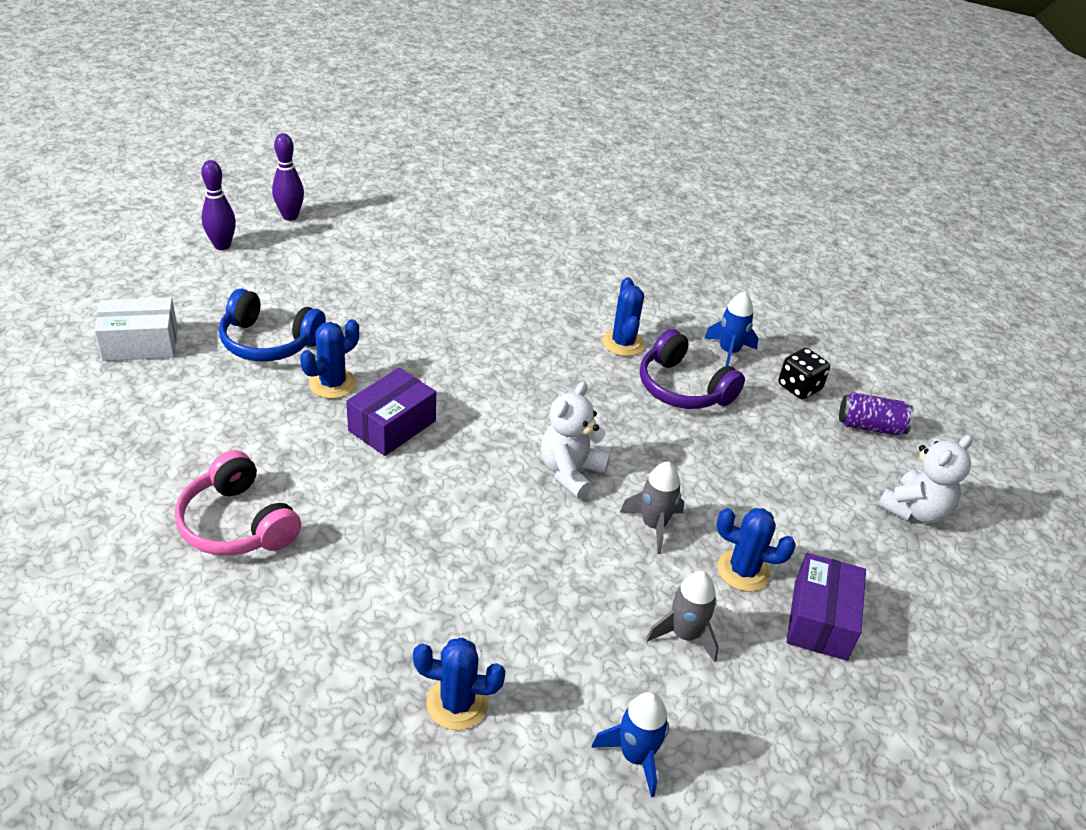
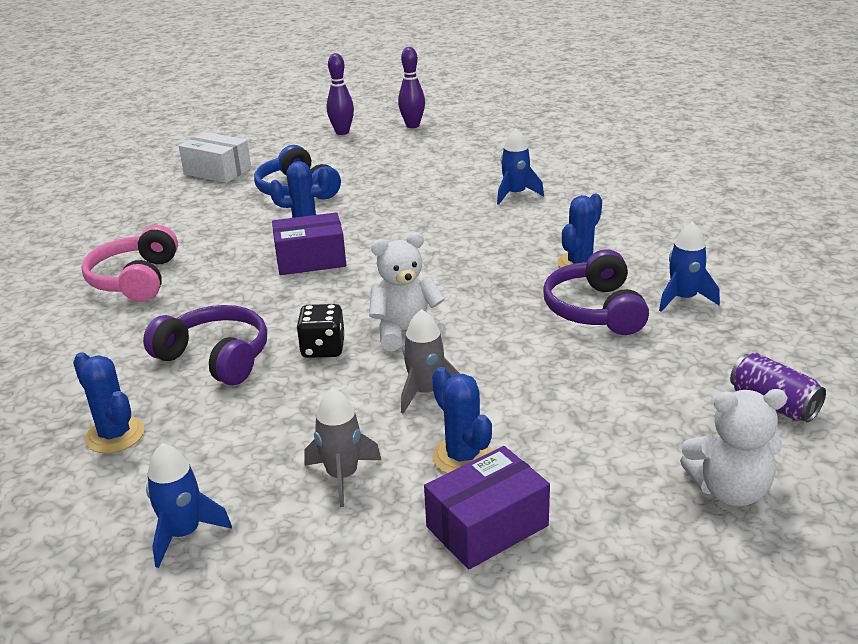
camera: 45 degrees right, 10 degrees down
(442, 576) = (215, 358): none -> purple headphones
(489, 280) = (515, 194): none -> blue rocket
(799, 387) = (727, 347): black dice -> black dice (323, 349)

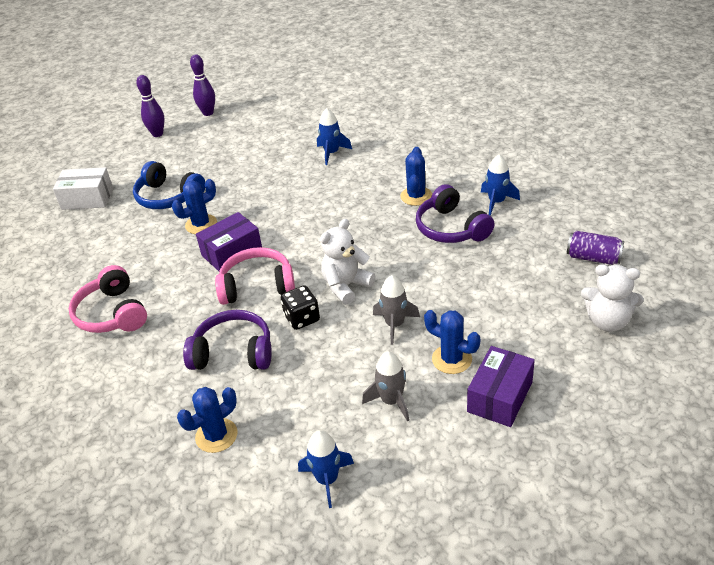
camera: 25 degrees left, 10 degrees up
(115, 435) = (216, 435): blue cactus -> blue cactus turned 60 degrees counterclockwise
(306, 300) = (257, 286): none -> pink headphones
(729, 490) = (607, 321): white teddy bear -> white teddy bear turned 45 degrees clockwise

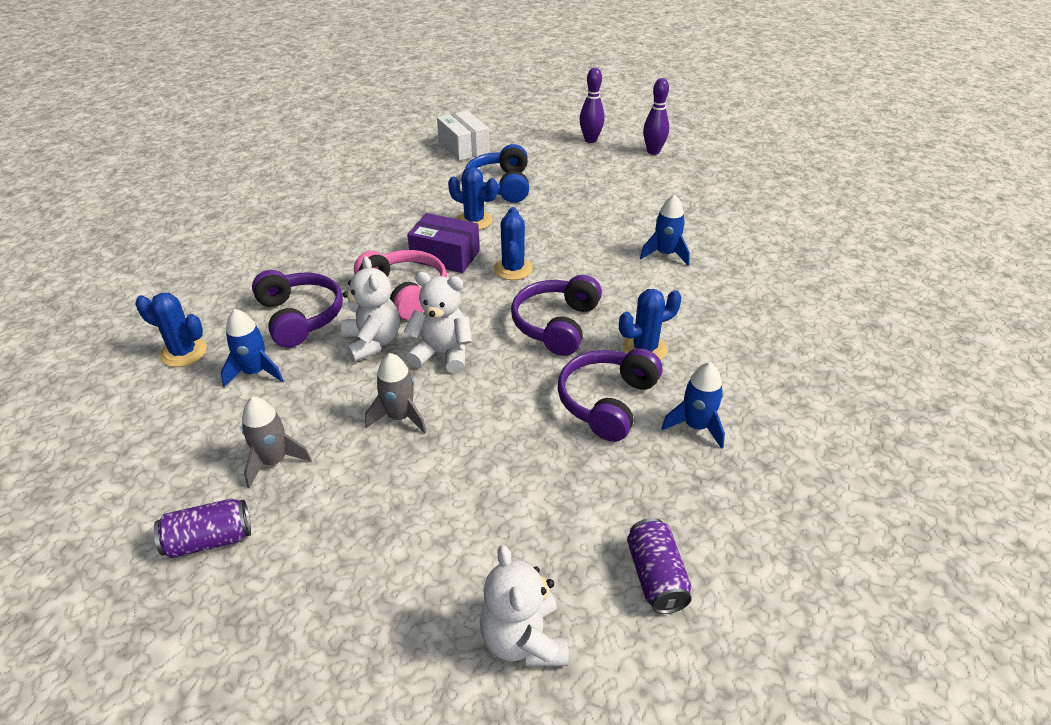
camera: 55 degrees right, 0 degrees up
(112, 313) = (318, 226): pink headphones -> none
(302, 318) = (372, 342): black dice -> white teddy bear
(327, 480) = (143, 454): blue rocket -> blue rocket (255, 372)
(361, 224) = (556, 325): none -> purple headphones
(447, 451) = (209, 540): none -> purple can
(451, 359) = (364, 489): blue cactus -> blue cactus (513, 269)
(500, 397) = (317, 561): purple box -> none

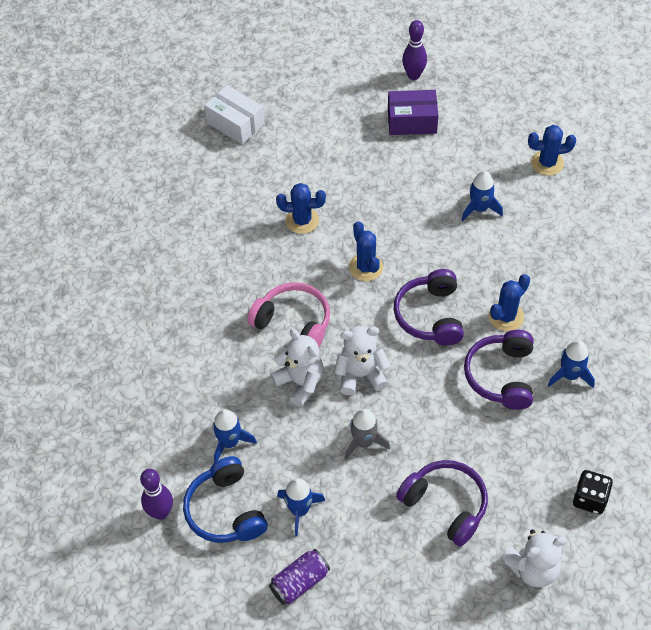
camera: 20 degrees left, 15 degrees up
(183, 352) = (159, 445): blue cactus -> blue cactus (547, 163)
(274, 461) = (299, 510): grey rocket -> blue rocket
(300, 317) = (225, 378): purple headphones -> purple headphones (445, 505)
(445, 256) = (302, 271): purple box -> purple box (412, 121)
(501, 186) = (300, 167): blue headphones -> blue headphones (225, 510)
(524, 640) = (532, 568): white teddy bear -> white teddy bear turned 75 degrees counterclockwise
(590, 140) = (349, 75): purple bowling pin -> purple bowling pin (160, 512)
(655, 577) = (590, 499): purple can -> black dice

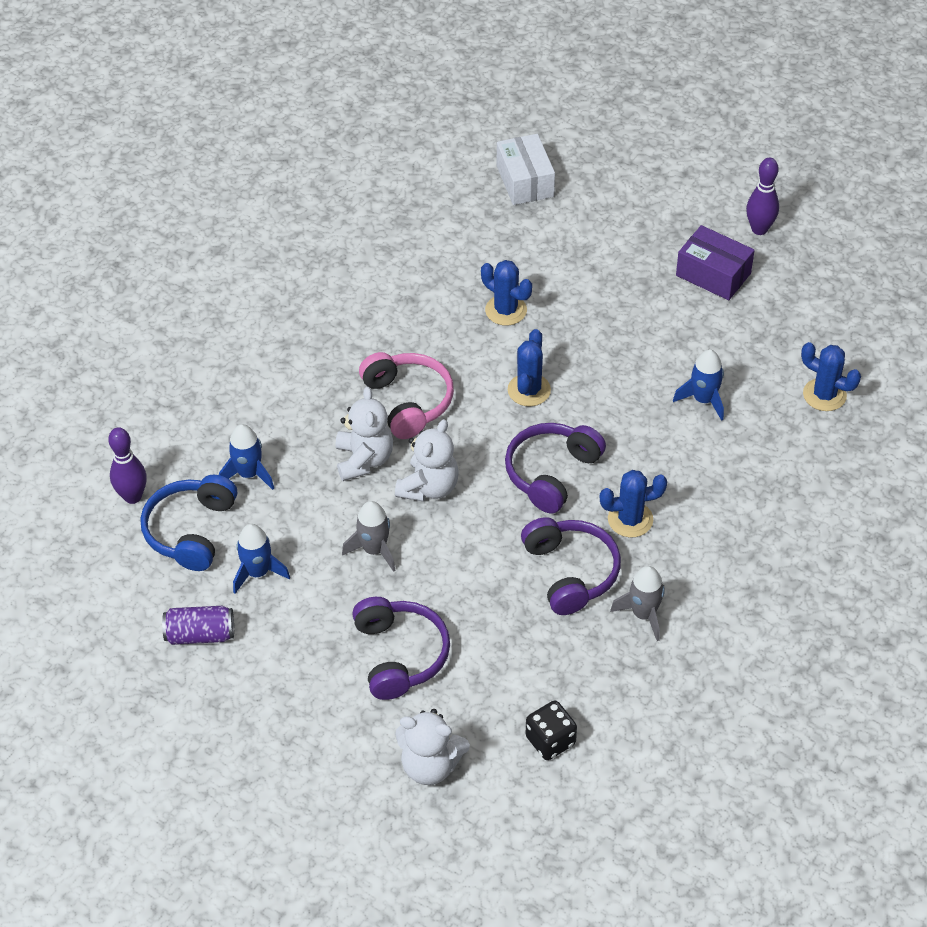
camera: 35 degrees right, 5 degrees down
(360, 375) = (429, 487): white teddy bear -> white teddy bear turned 90 degrees clockwise
(501, 376) = (570, 572): purple headphones -> purple headphones turned 120 degrees clockwise
(569, 375) = (643, 614): blue rocket -> grey rocket

